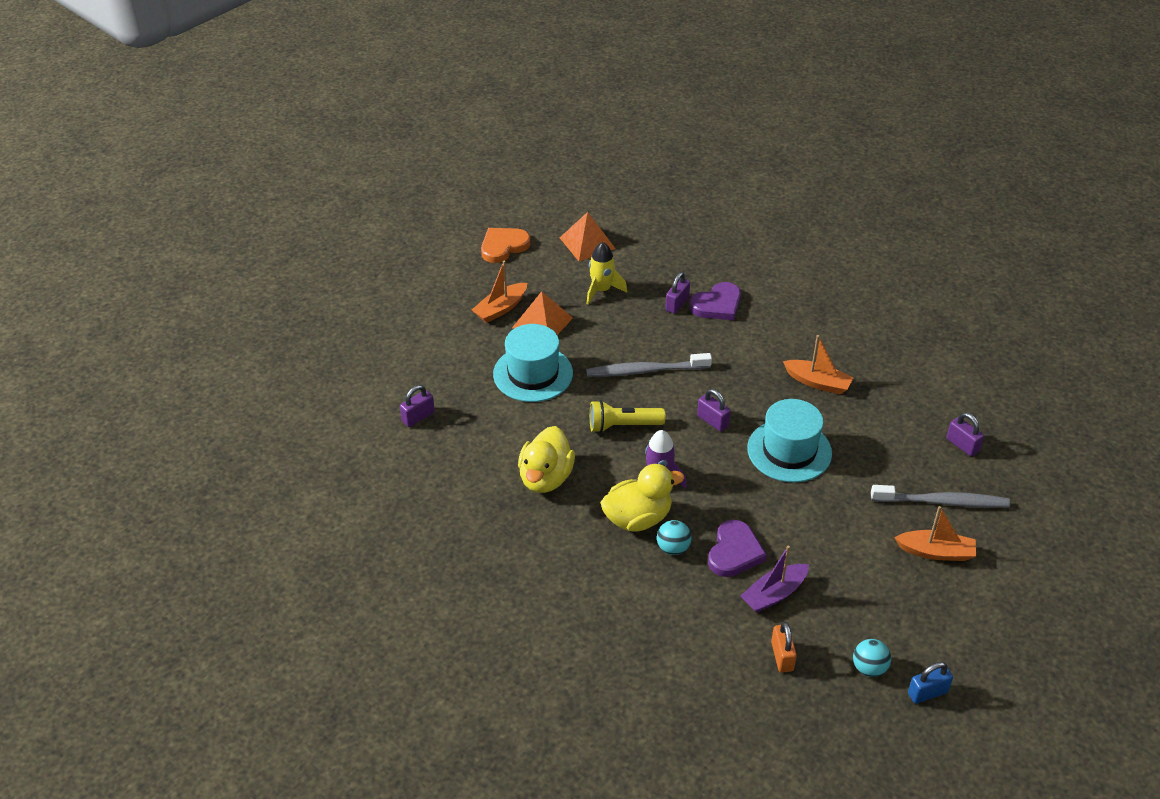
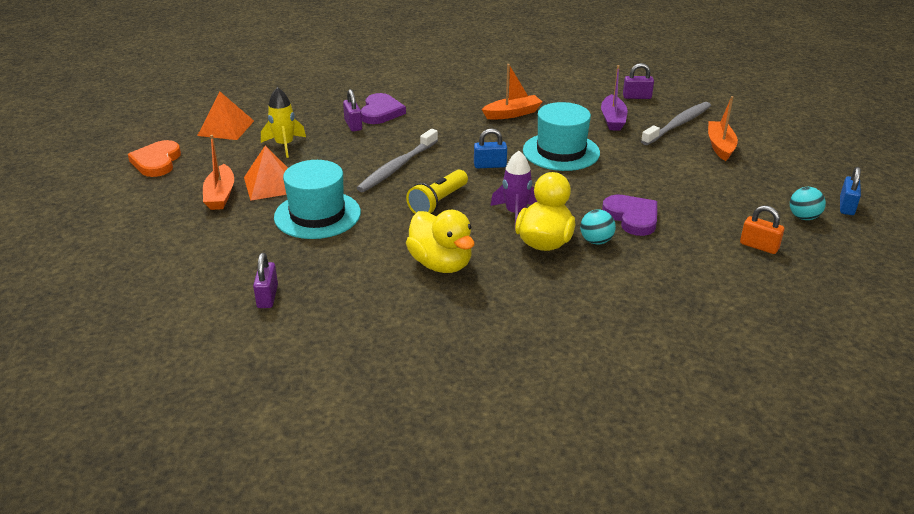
camera: 50 degrees left, 10 degrees down
(712, 421) = (490, 165): purple padlock -> blue padlock
(774, 594) = (693, 221): purple boat -> purple boat (613, 119)
(936, 552) = (720, 146): orange boat -> orange boat turned 45 degrees counterclockwise

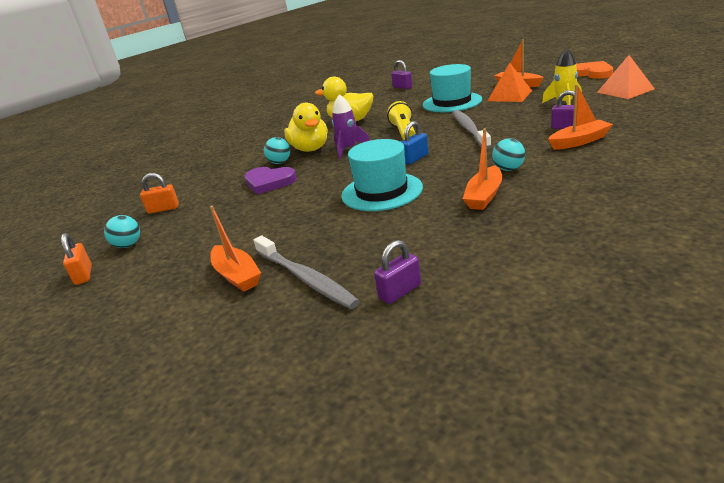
camera: 145 degrees right, 5 degrees down
(381, 112) = (579, 141): purple heart -> orange boat
(461, 120) = (508, 169): none -> turquoise ball
(613, 119) = (383, 244): purple boat -> none
(678, 124) = (306, 279): grey toothbrush -> grey toothbrush turned 45 degrees counterclockwise
(846, 206) = (83, 275): blue padlock -> orange padlock

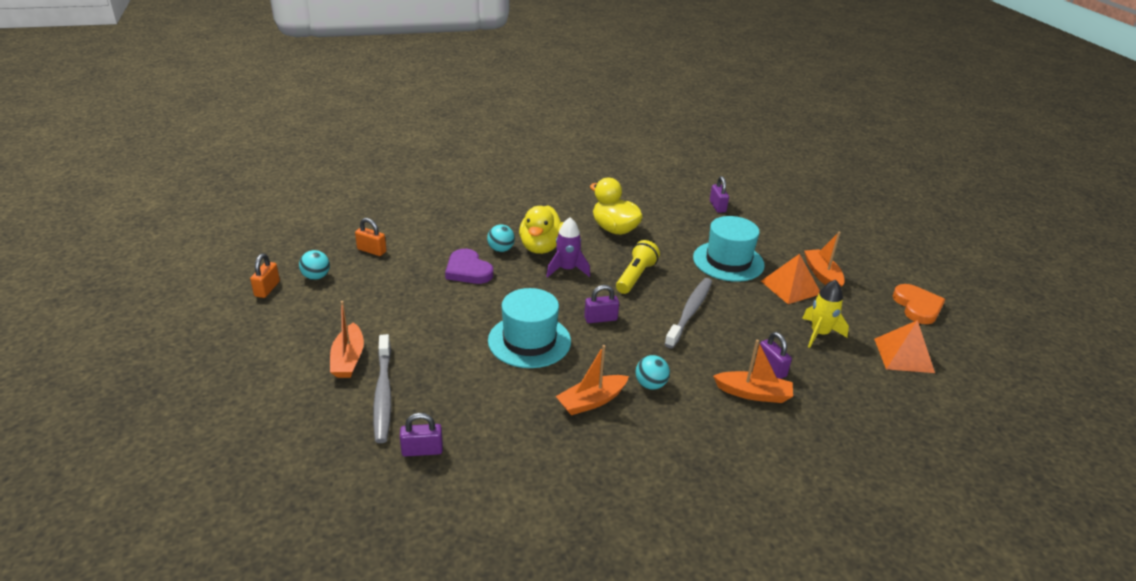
camera: 25 degrees right, 5 degrees up
(415, 158) = (600, 319): blue padlock -> purple padlock

